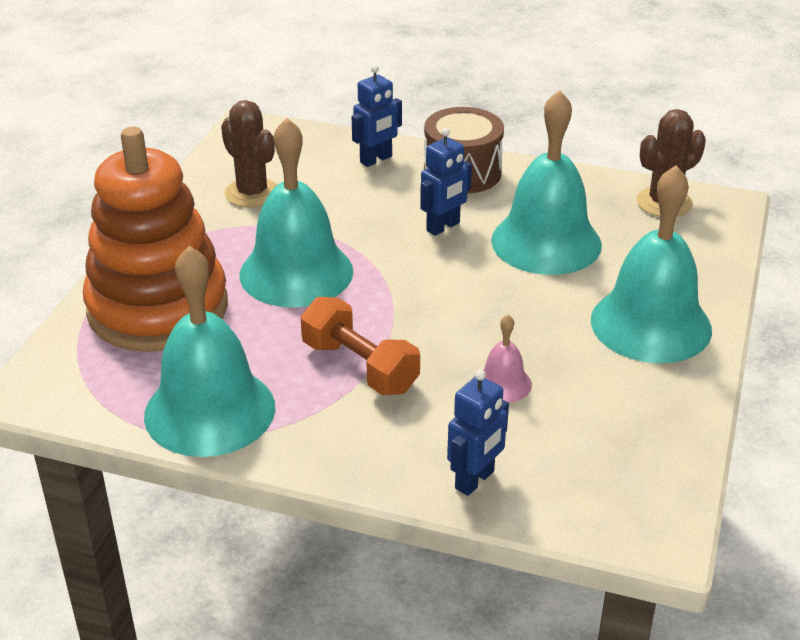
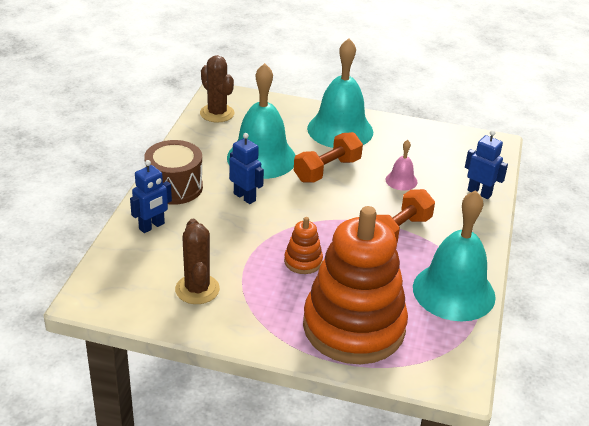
camera: 95 degrees left, 0 degrees up
(252, 193) = (197, 289): brown cactus -> brown cactus turned 60 degrees counterclockwise
(296, 272) = (303, 261): turquoise bell -> orange stacking toy
(376, 160) = (152, 226): blue robot -> blue robot turned 90 degrees clockwise
(522, 304) = (327, 170): none -> orange dumbbell

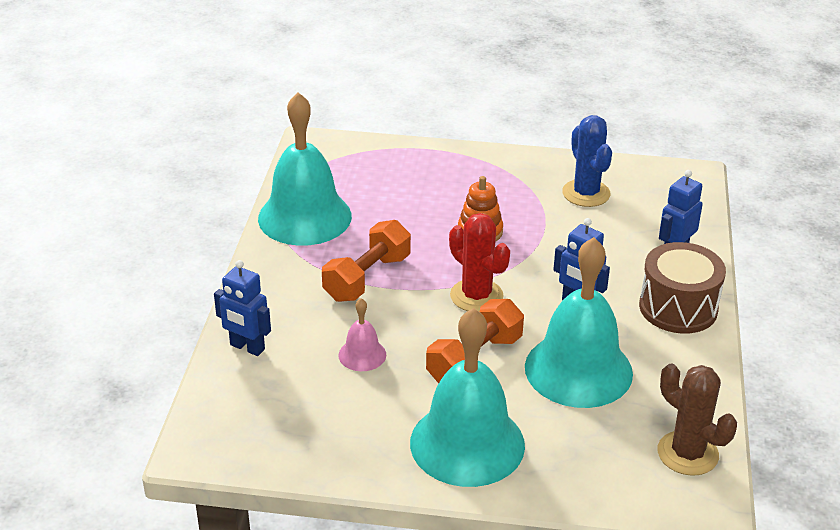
camera: 175 degrees right, 0 degrees up
(197, 289) = (586, 193): brown cactus -> blue cactus
(317, 210) = (476, 296): none -> red cactus
(354, 327) = (414, 176): orange stacking toy -> none

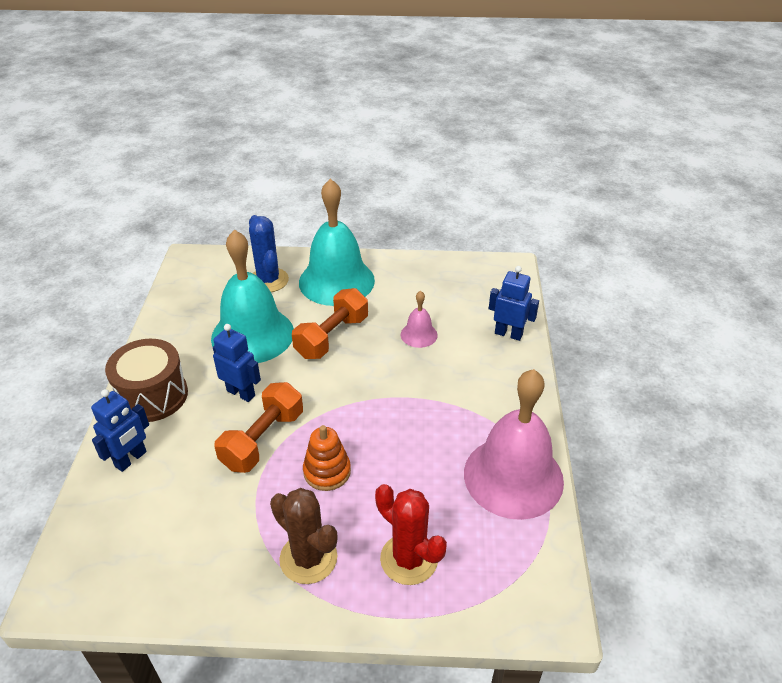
camera: 175 degrees right, 5 degrees up
(305, 217) = (513, 476): turquoise bell -> pink bell
(367, 278) = (430, 405): orange dumbbell -> orange dumbbell (263, 440)
(476, 296) = (330, 394): red cactus -> red cactus (409, 559)
(586, 193) = (201, 544): blue cactus -> blue cactus (268, 280)
(687, 453) = (191, 285): brown cactus -> brown cactus (308, 558)

